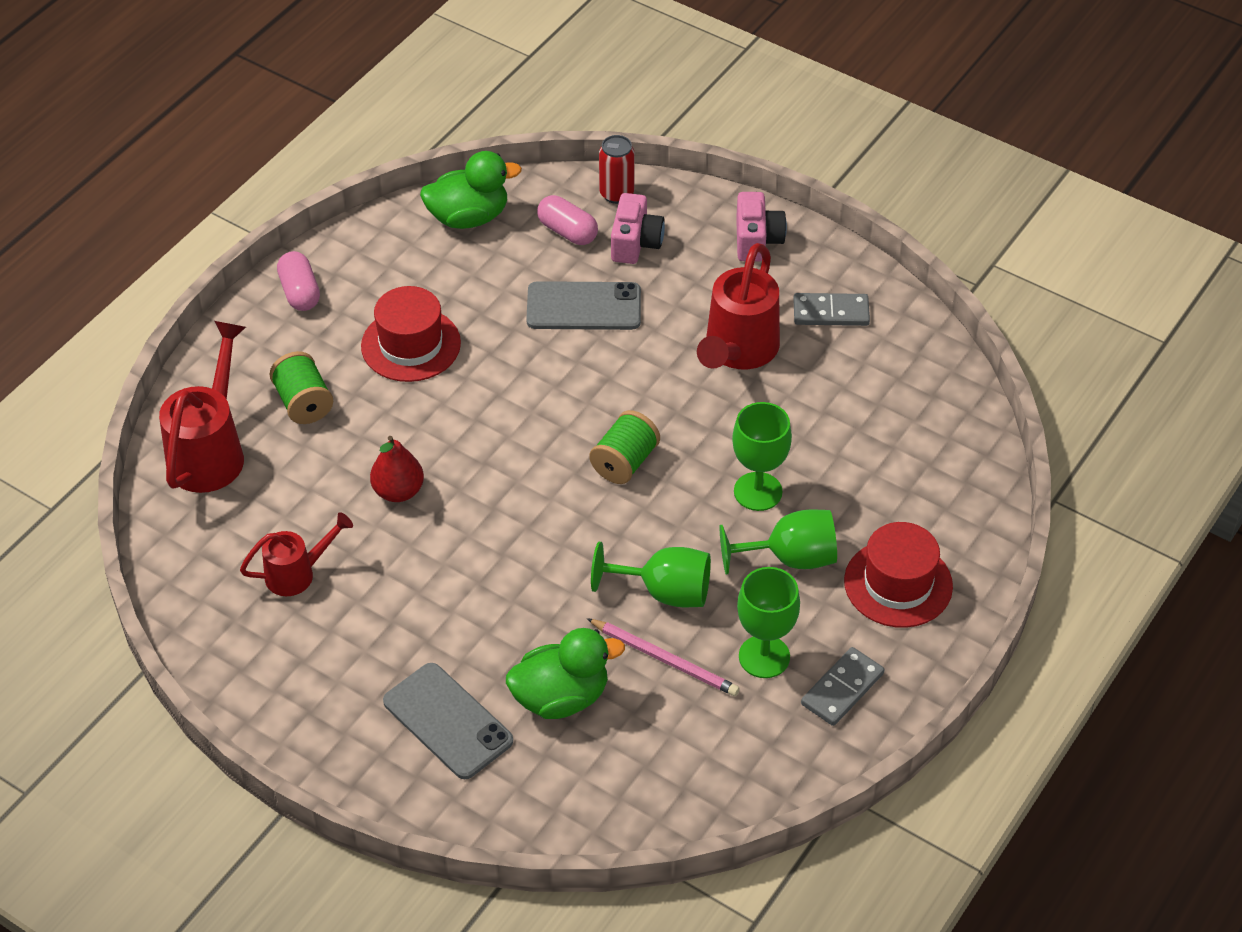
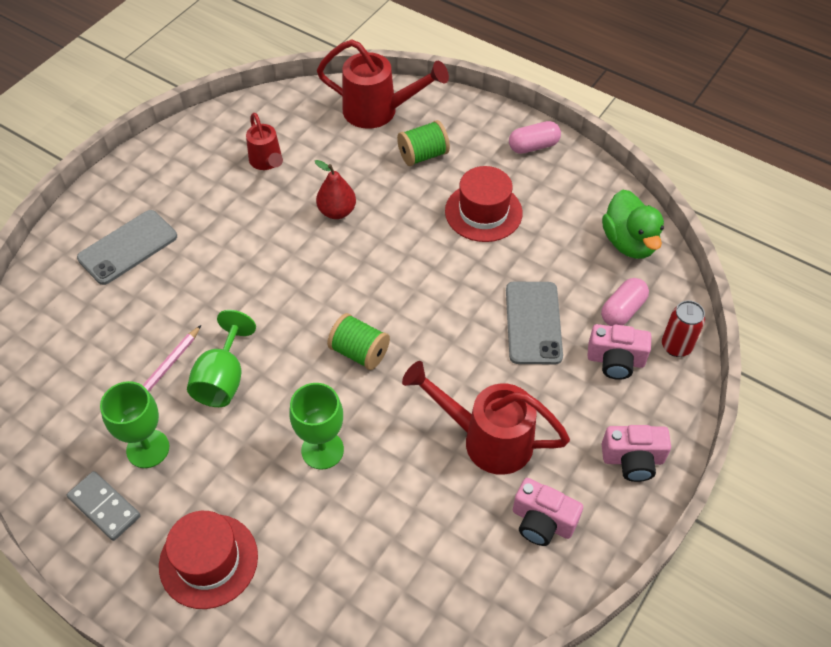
camera: 90 degrees right, 5 degrees up
(561, 697) = (135, 312): green duck -> none
(790, 558) = (247, 473): green goblet -> none
(831, 312) = (542, 521): grey domino -> pink camera

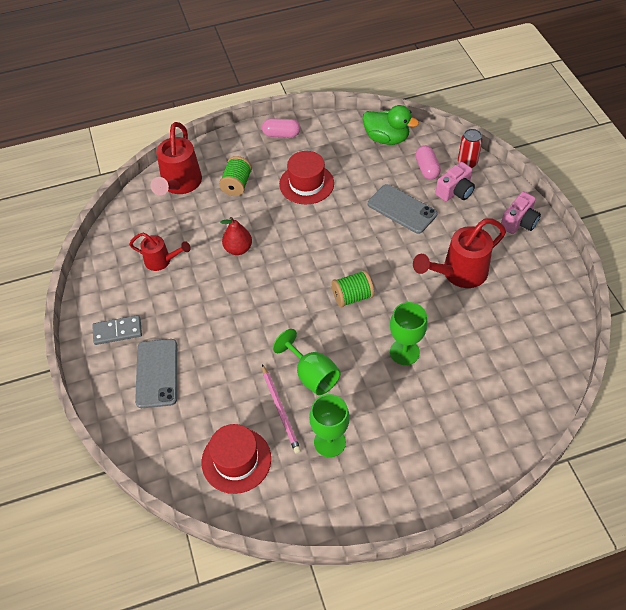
camera: 50 degrees left, 0 degrees up
(104, 507) = (353, 488): grey domino -> grey domino (117, 331)
(208, 560) = (434, 449): red hat -> red hat (236, 460)
(378, 111) = (180, 184): red watering can -> red watering can turned 135 degrees clockwise
(533, 146) = (281, 134): pink capsule -> pink capsule turned 75 degrees clockwise
(542, 521) = (526, 280): pink camera -> none

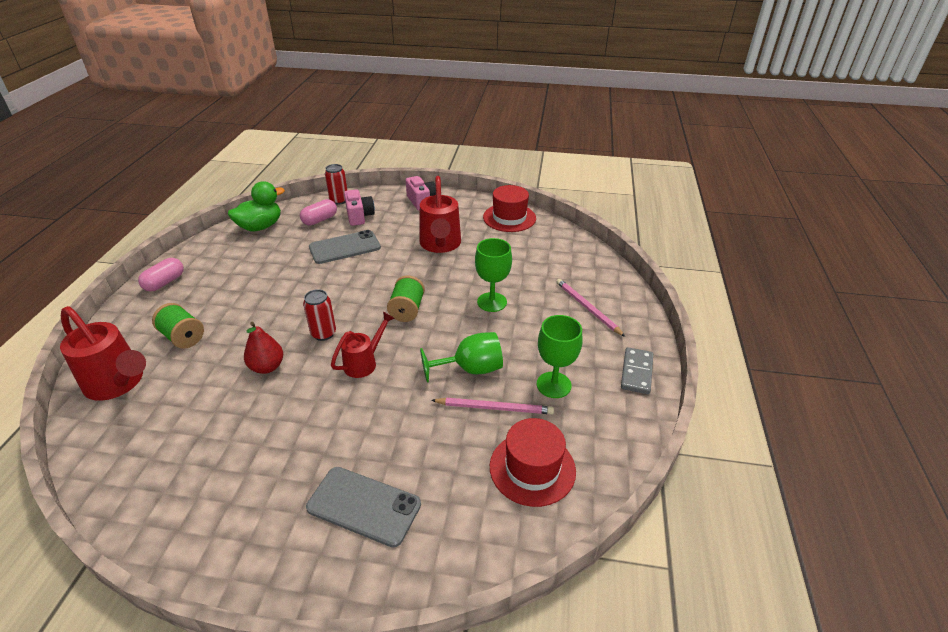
camera: 65 degrees left, 15 degrees down
(117, 331) = (263, 529): grey domino -> grey domino (636, 372)
(162, 261) = (207, 441): red watering can -> red watering can (364, 362)
(290, 260) = (323, 334): none -> red can
(306, 184) = (247, 289): red hat -> red hat (509, 218)
(427, 169) = (320, 220): pink capsule -> pink capsule turned 60 degrees counterclockwise
(449, 432) = (587, 308): none -> pink pencil

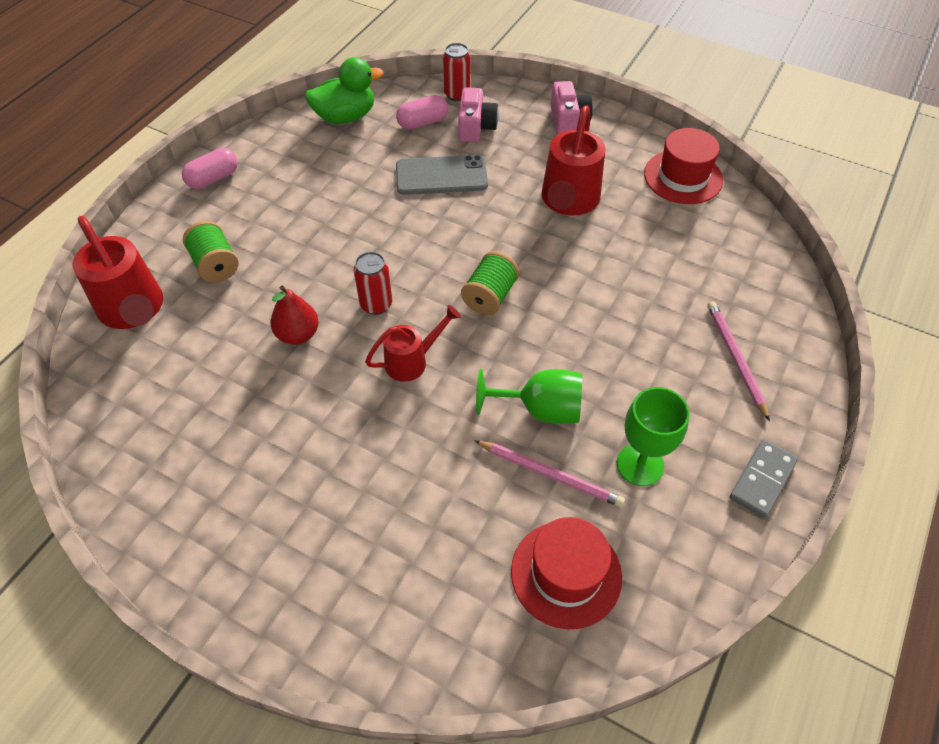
camera: 20 degrees right, 15 degrees up
(364, 506) = (353, 555): grey phone -> none
(492, 302) = (605, 313): green goblet -> none

